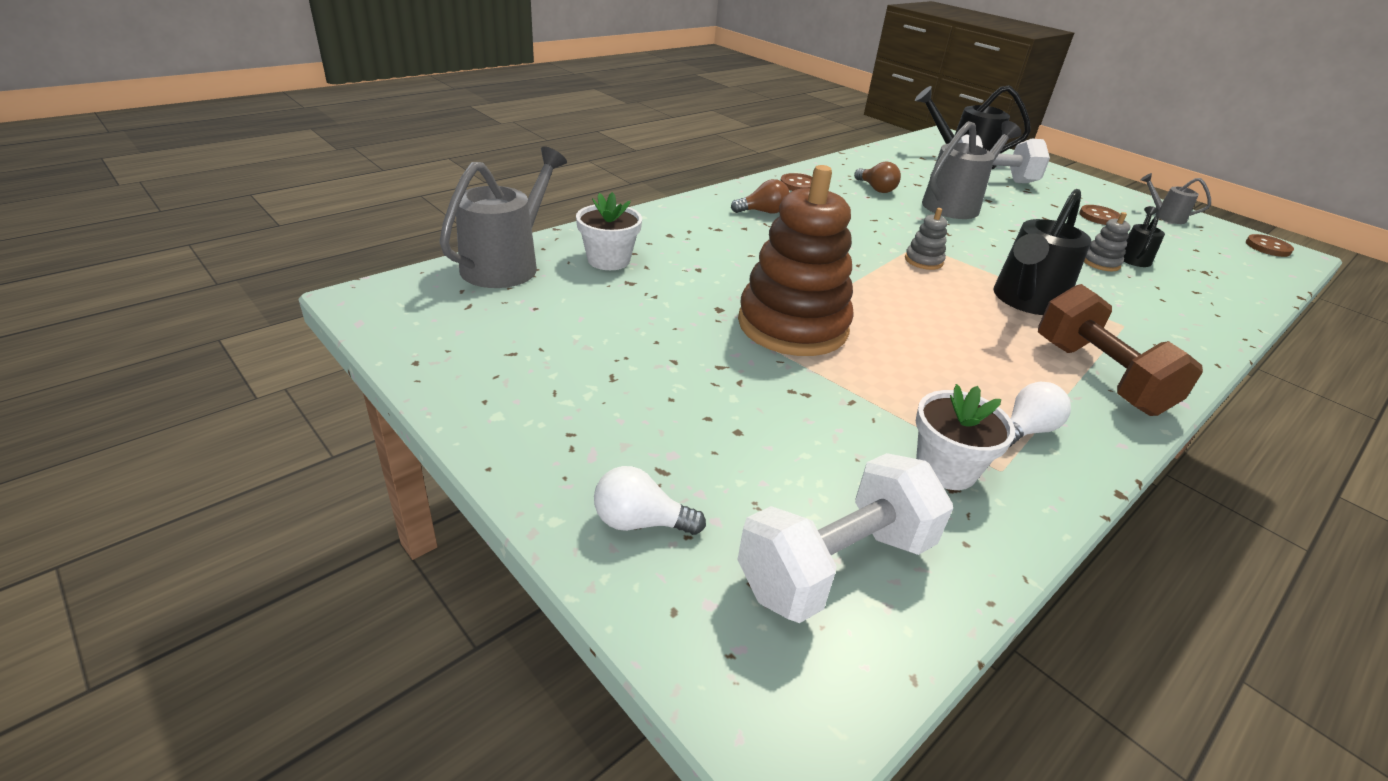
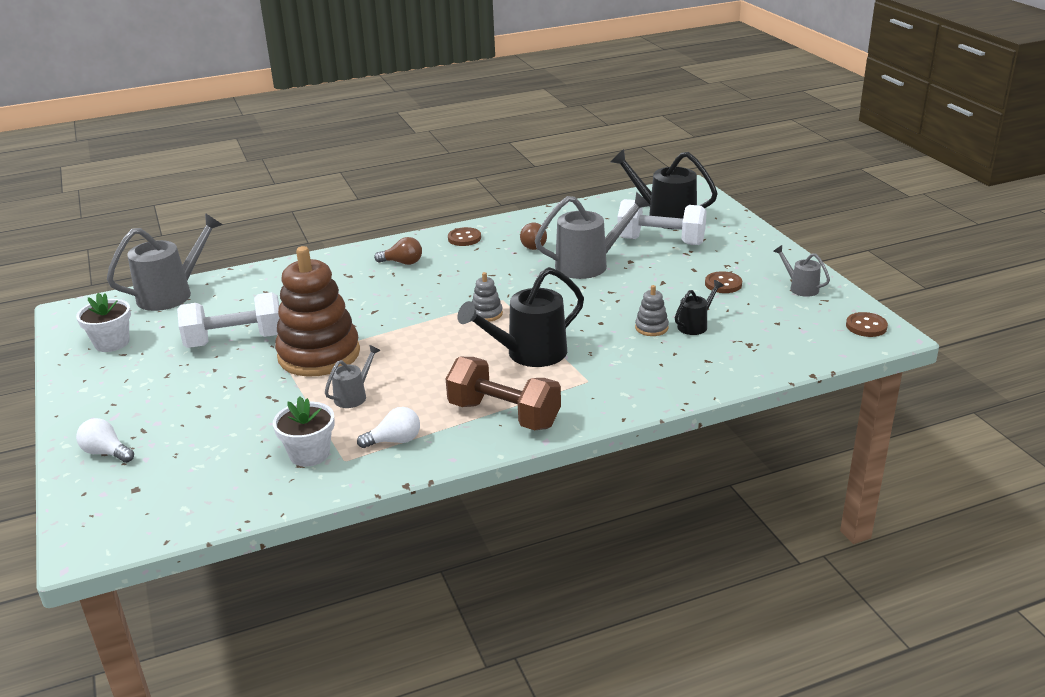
camera: 25 degrees right, 5 degrees down
(608, 260) = (242, 296): white flower pot -> white flower pot (112, 343)
(835, 565) = (184, 489): white dumbbell -> white dumbbell (235, 340)
(900, 375) = (354, 396): none -> grey watering can
(1099, 377) = (504, 415): brown dumbbell -> brown dumbbell turned 60 degrees counterclockwise

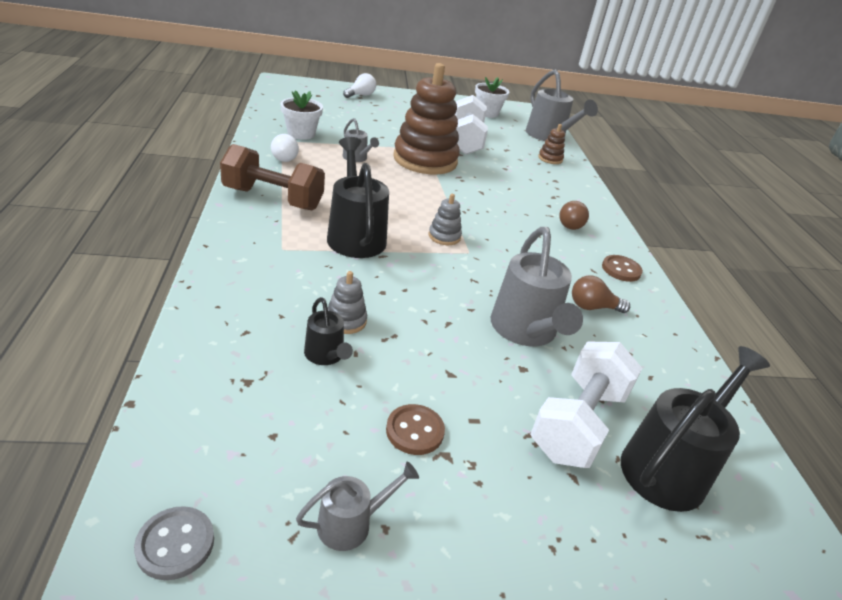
camera: 100 degrees right, 5 degrees up
(246, 286) = (550, 159): none -> brown stacking toy
(504, 415) = (273, 199): brown dumbbell -> brown dumbbell turned 60 degrees clockwise
(866, 326) = (175, 544): brown button -> grey button

